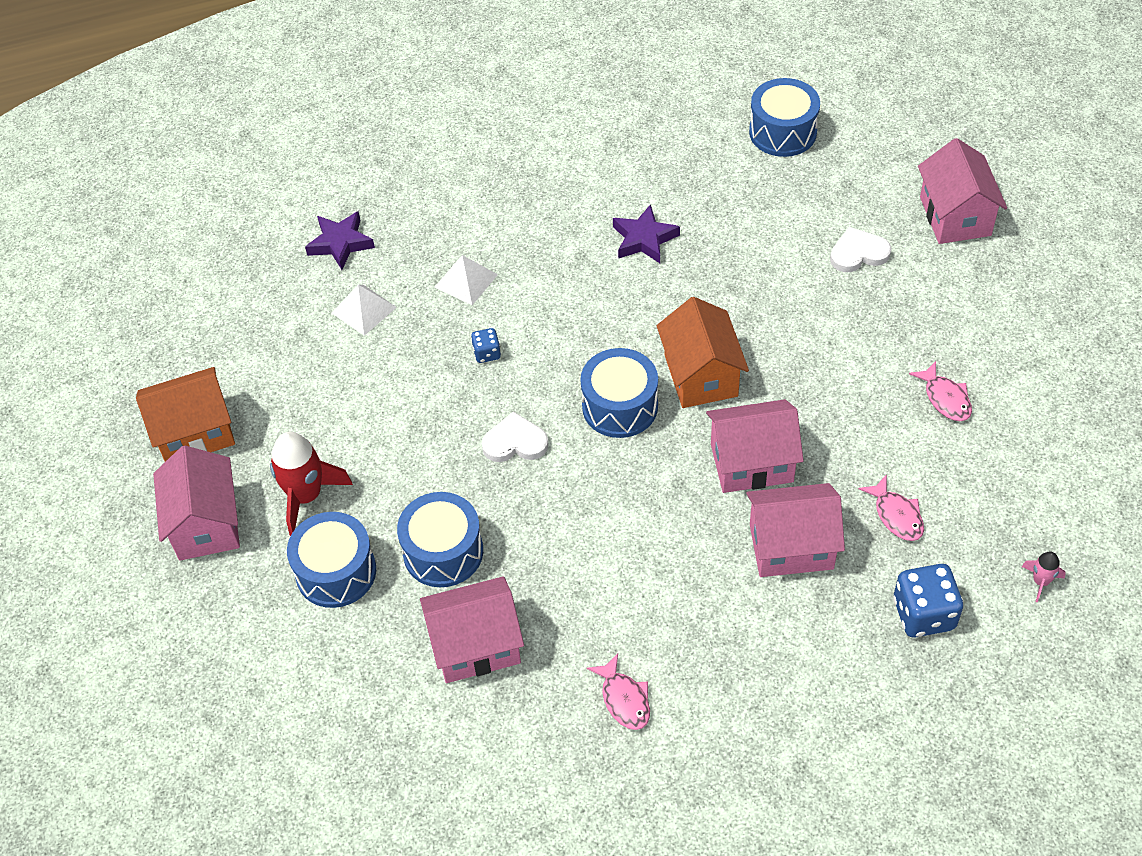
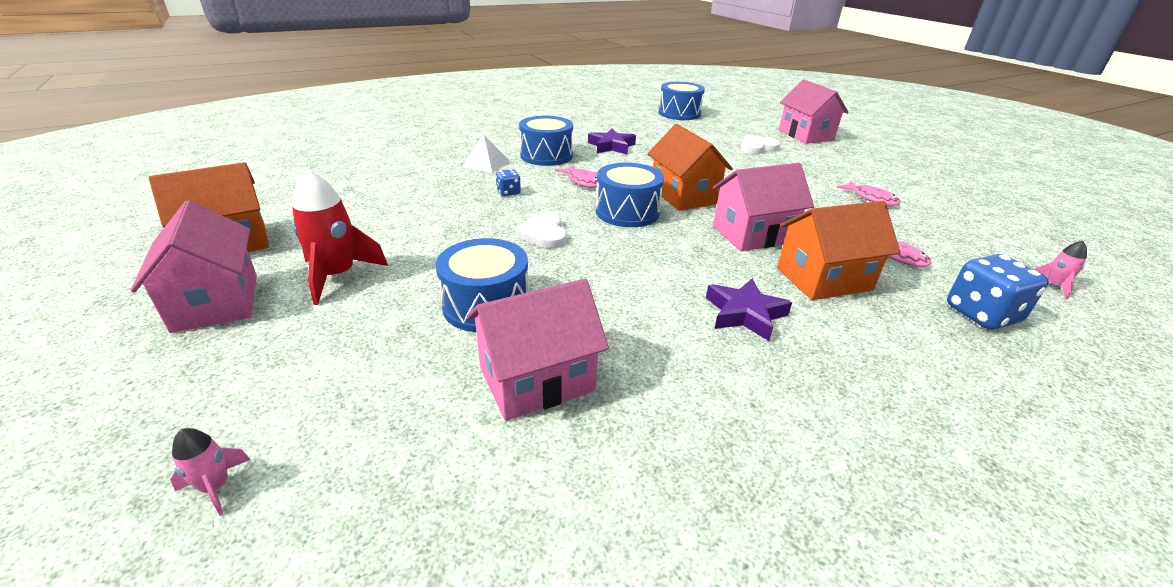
camera: 15 degrees left, 20 degrees down
(253, 712) = (216, 487): none -> pink rocket
(336, 572) = (364, 329): blue drum -> blue drum (546, 155)
(340, 243) = (386, 152): purple star -> purple star (745, 314)
(363, 310) = (403, 177): white pyramid -> none
(515, 442) = (544, 233): white heart -> white heart turned 90 degrees counterclockwise
(624, 699) = (734, 414): pink fish -> pink fish (582, 181)
(791, 546) = (823, 279): pink house -> orange house

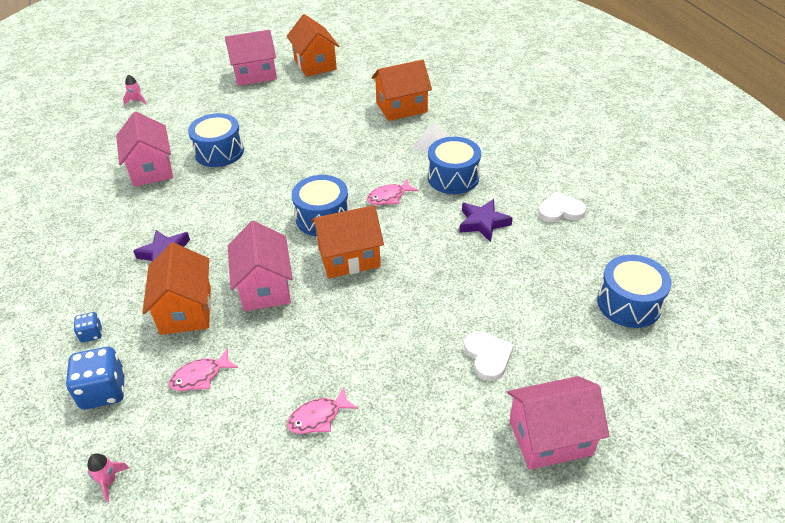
camera: 100 degrees right, 10 degrees up
(337, 276) = (268, 102): red rocket -> none
(403, 179) = (401, 107): none -> orange house
(508, 192) = (370, 157): blue dice -> blue dice (91, 334)
(544, 233) = (297, 173): white heart -> white heart (560, 210)

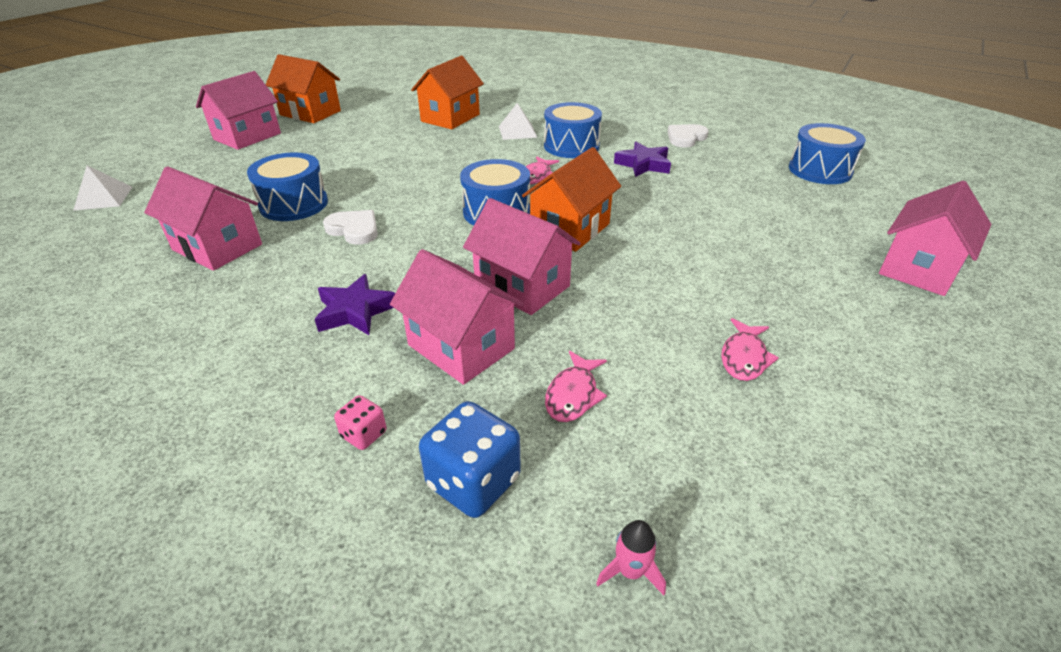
camera: 40 degrees left, 5 degrees down
(91, 334) = (364, 434): blue dice -> pink dice
(137, 101) = (103, 198): pink rocket -> white pyramid
(186, 310) = (461, 347): orange house -> pink house
(488, 356) = (792, 242): white heart -> white heart (354, 229)

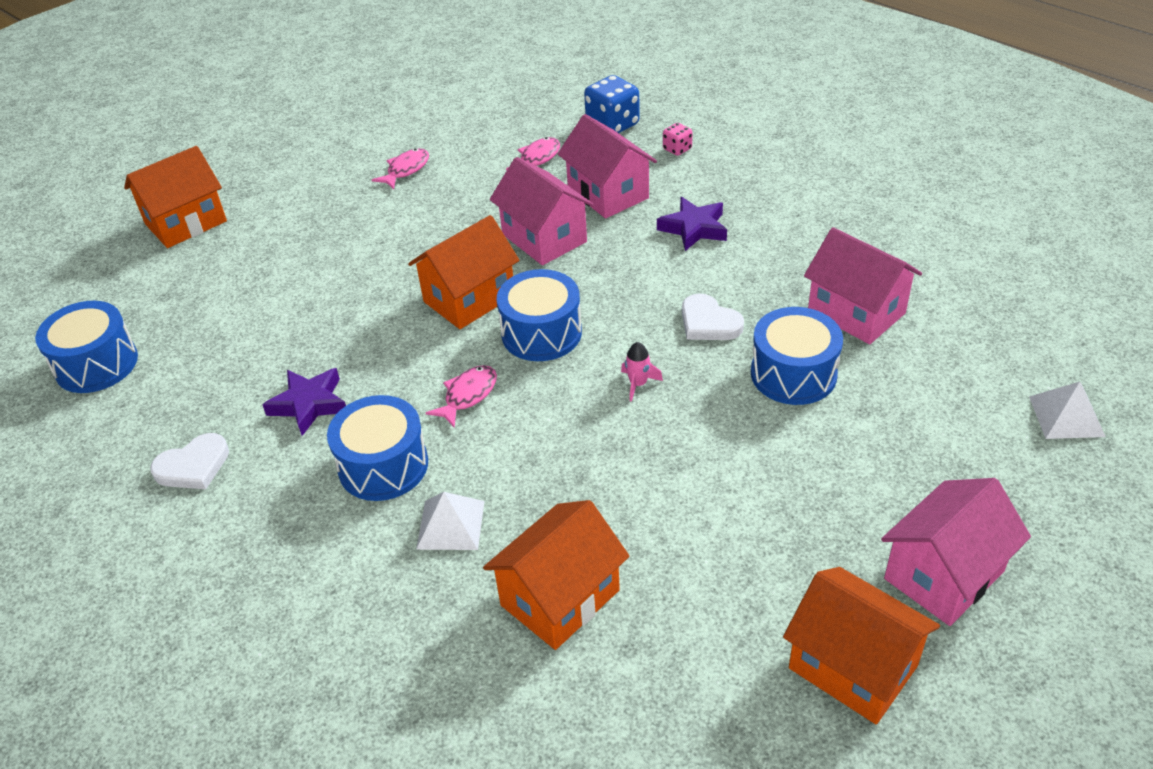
camera: 165 degrees left, 5 degrees up
(630, 571) = (544, 92): pink rocket -> pink rocket (638, 384)
(919, 269) = (186, 223): pink house -> orange house

